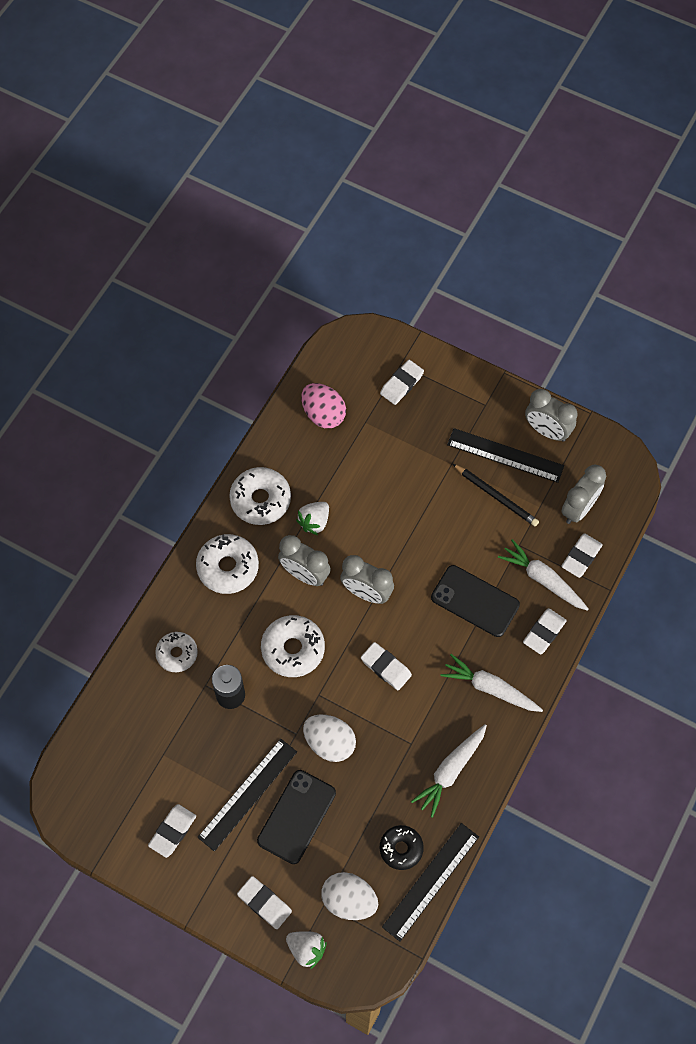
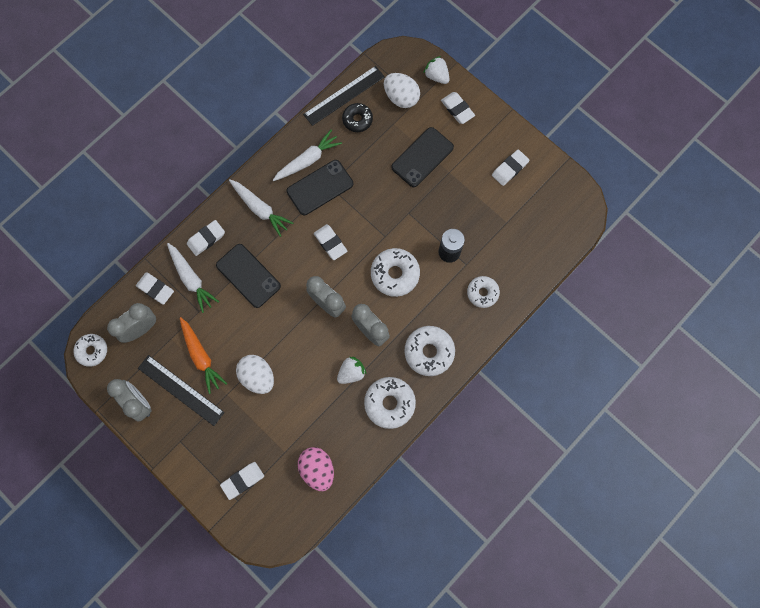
camera: 165 degrees left, 10 degrees up
(247, 794) = (452, 180): black ruler -> none
(329, 743) = (386, 200): white egg -> white egg (258, 376)
(422, 737) = (320, 187): none -> black phone
(496, 496) = (201, 356): black pencil -> orange carrot
(581, 557) = (155, 289): white eraser -> white eraser turned 75 degrees clockwise
(624, 471) = (92, 351): none -> white donut

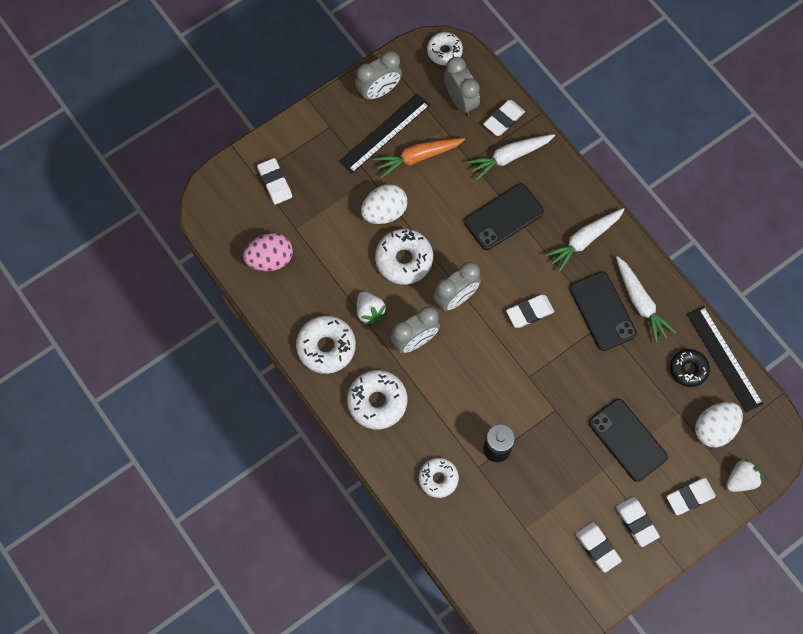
camera: 100 degrees right, 5 degrees down
(206, 239) = (555, 178): white eraser -> white eraser (636, 522)
(395, 274) = (479, 380): white donut -> white donut (404, 260)

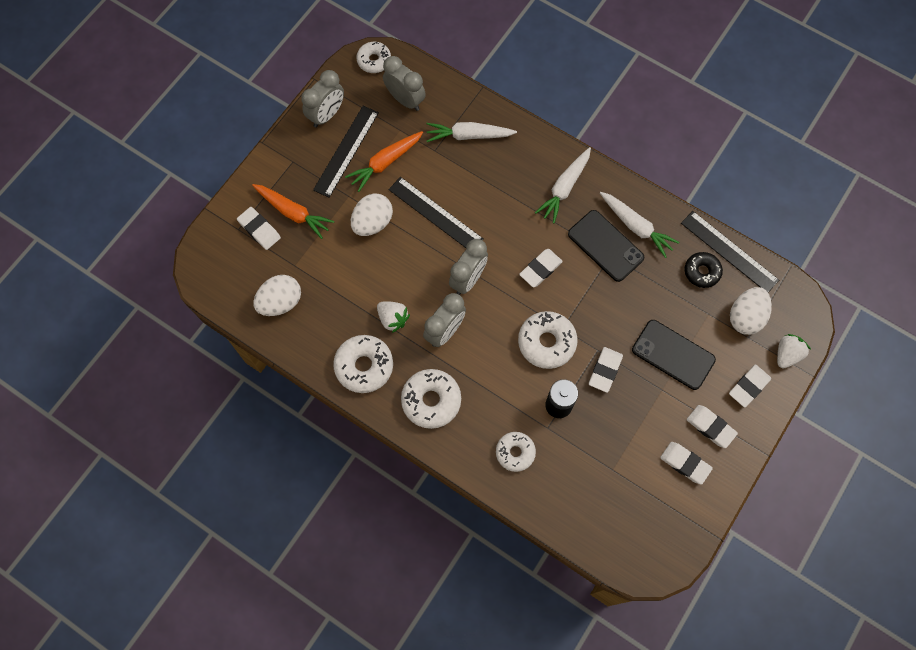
camera: 20 degrees left, 0 degrees up
(270, 259) = (280, 302): pink egg -> white egg
(312, 177) = (293, 212): none -> orange carrot
(404, 260) = (407, 260): white donut -> white donut (546, 342)
(448, 224) = (435, 214): none -> black ruler
(503, 119) = (451, 104): white eraser -> white eraser (605, 370)
(503, 217) = (484, 191): black phone -> none
(509, 157) = (469, 135): white carrot -> white carrot turned 45 degrees clockwise

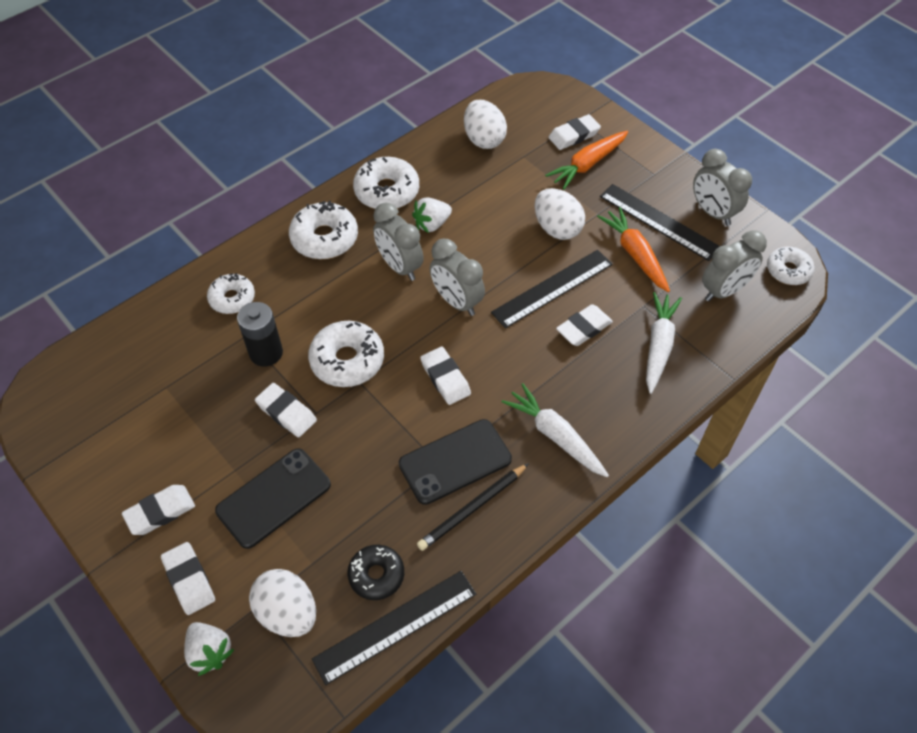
camera: 105 degrees right, 15 degrees down
(636, 226) = (473, 508): white carrot -> black pencil
(685, 463) = (132, 467): white eraser -> white eraser (584, 328)

